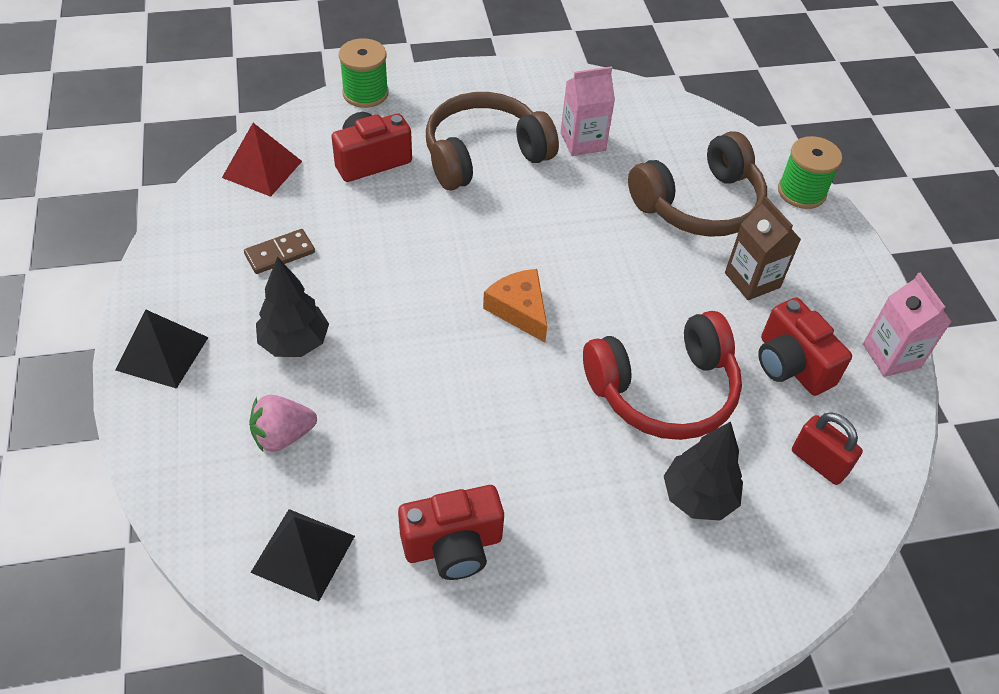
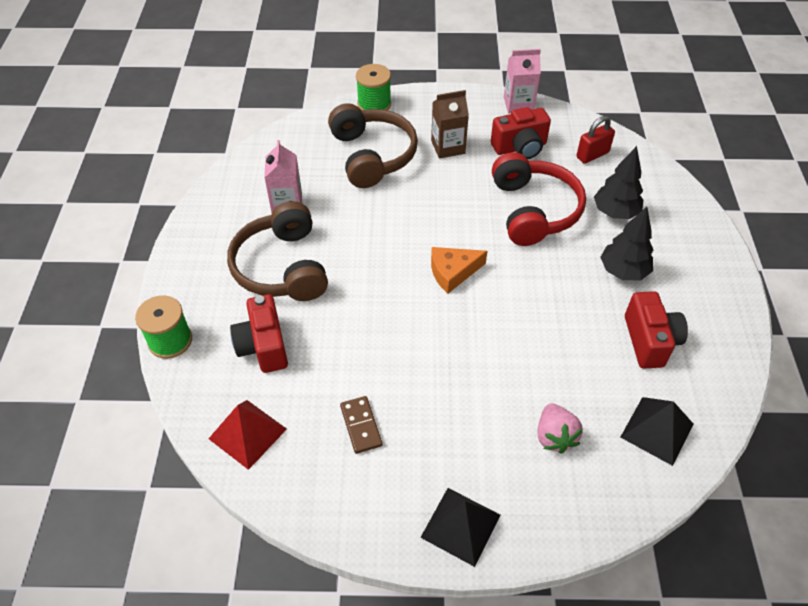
camera: 75 degrees left, 0 degrees up
(294, 343) = (463, 421): black tree -> black tree (623, 271)

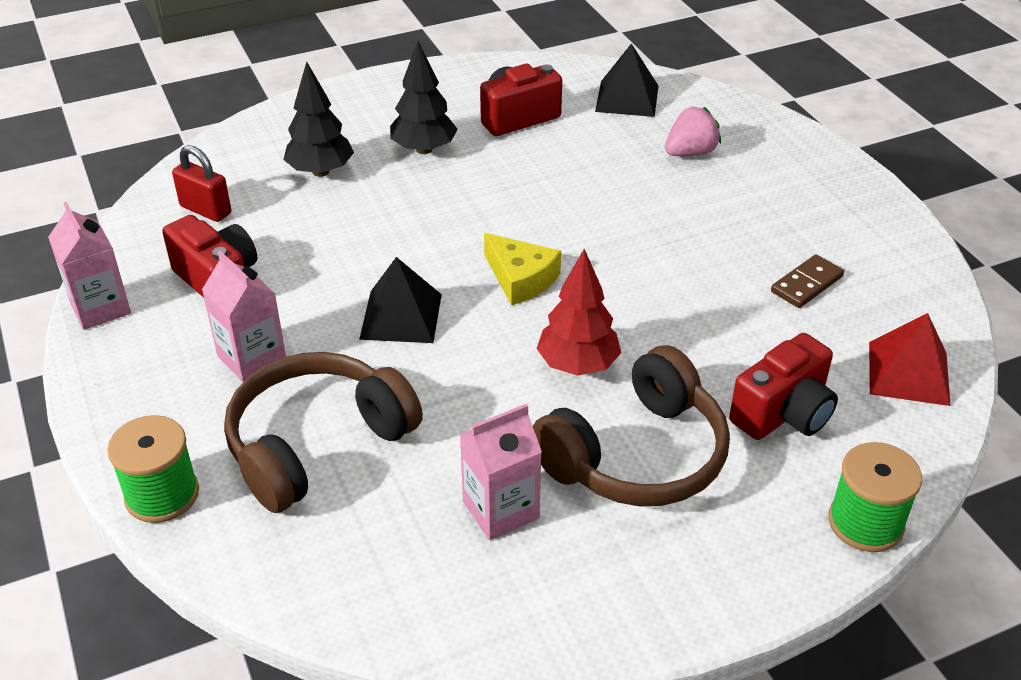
camera: 115 degrees left, 10 degrees down
(362, 269) = (578, 365): none -> red tree
(448, 147) = (252, 358): brown carton -> pink carton
(453, 272) = (520, 279): orange cheese -> yellow cheese
(461, 526) = (841, 186): black pyramid -> black pyramid (401, 316)
(533, 210) = (355, 237): red headphones -> none

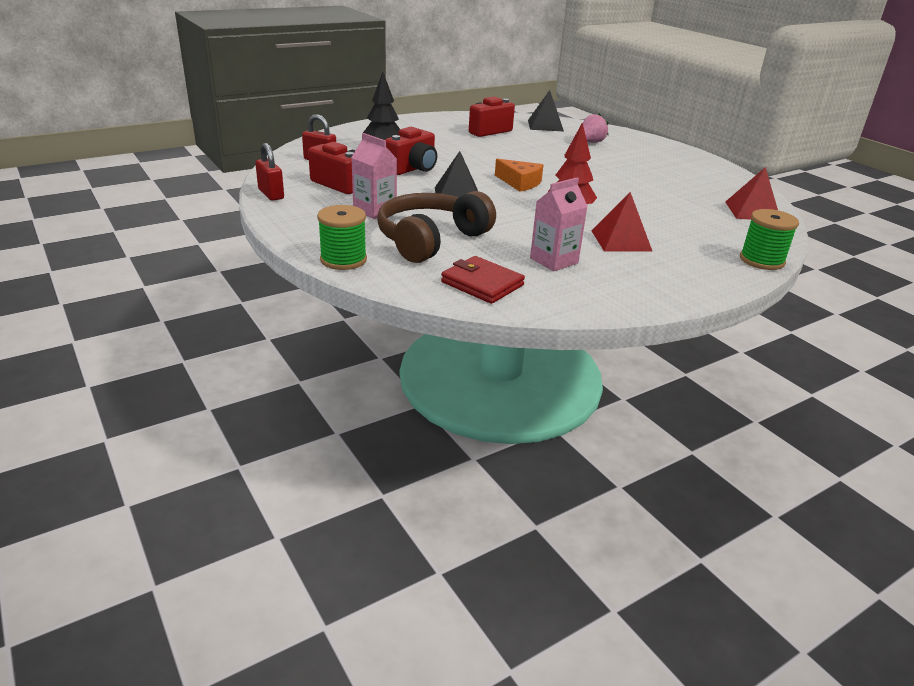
camera: 10 degrees left, 10 degrees down
(100, 308) = (271, 194): pink carton -> red padlock
(361, 569) = (482, 283): none -> red wallet
(424, 149) = (440, 141): black tree -> none
(520, 279) = (520, 183): yellow cheese -> orange cheese
(636, 455) = (621, 240): brown headphones -> red pyramid
(783, 413) = (694, 225): red camera -> red camera (413, 169)
(807, 284) = (679, 183): brown domino -> none

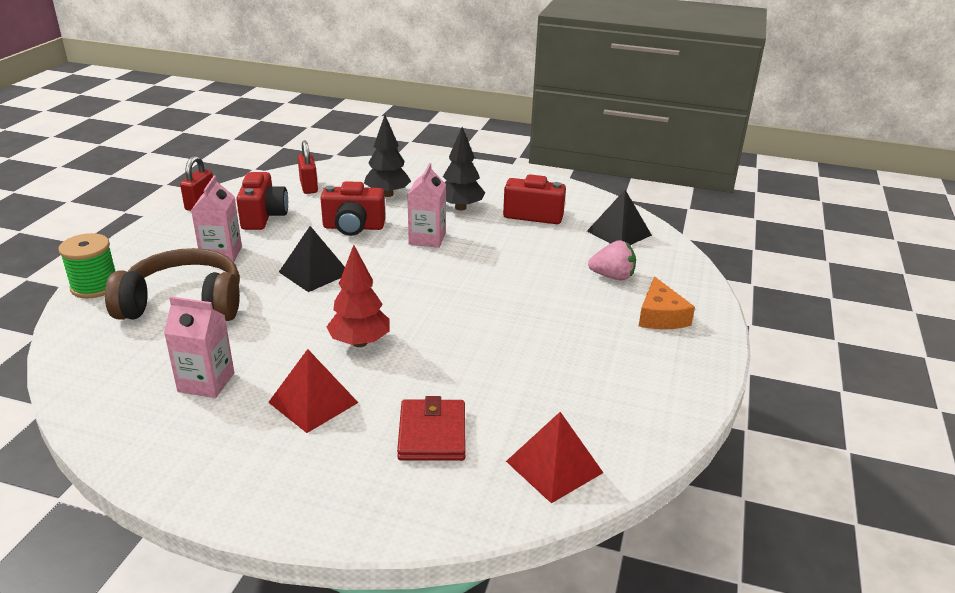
camera: 50 degrees right, 0 degrees up
(443, 140) = (460, 207): none -> black tree
(468, 159) = (427, 238): none -> pink carton
(482, 283) = (107, 366): red wallet -> red wallet (432, 434)
(520, 183) = (402, 287): orange cheese -> orange cheese (660, 316)
(761, 260) = (377, 525): green spool -> none

